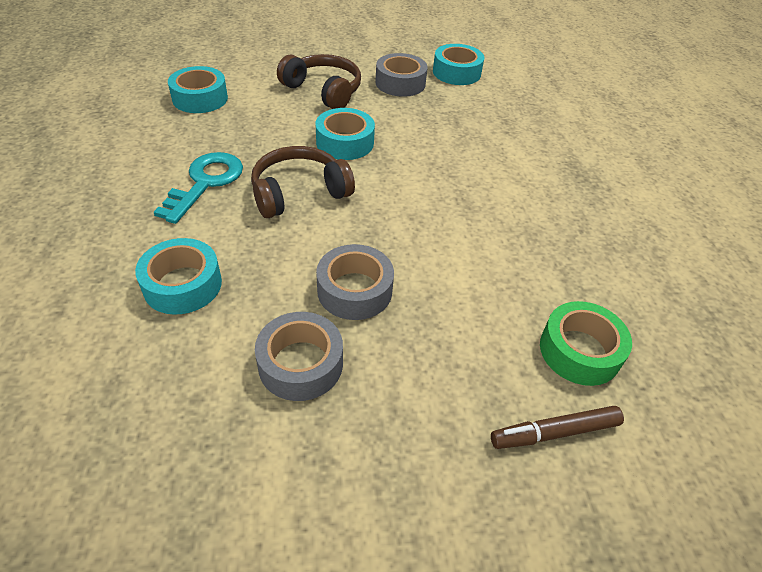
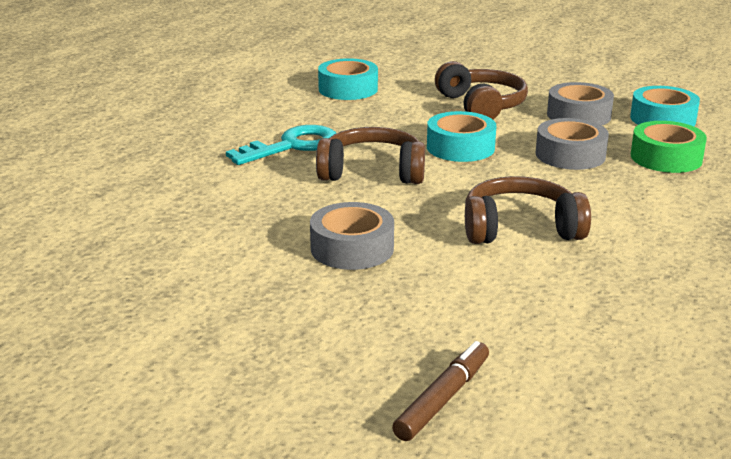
camera: 35 degrees right, 20 degrees down
(182, 285) = (205, 204): turquoise tape -> none
(300, 364) = (251, 278): grey tape -> grey tape (570, 155)
(457, 218) = (520, 229): none -> brown headphones
(554, 432) = (443, 399): brown marker -> brown marker turned 105 degrees clockwise
(579, 351) = (544, 357): green tape -> green tape (666, 158)

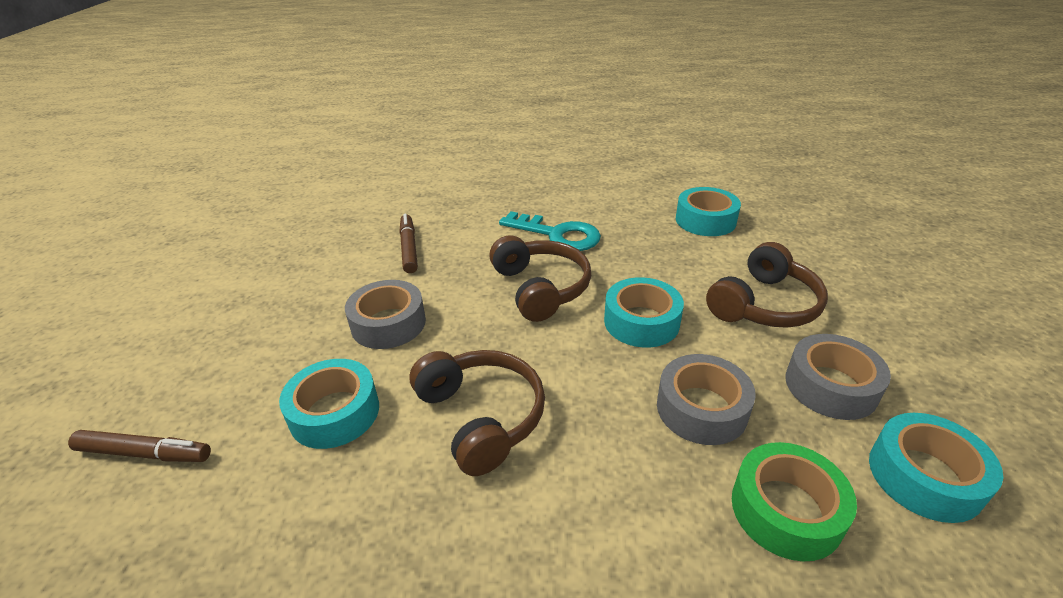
camera: 65 degrees right, 10 degrees up
(219, 218) = (409, 248): none -> brown marker
(464, 290) = (334, 412): none -> turquoise tape

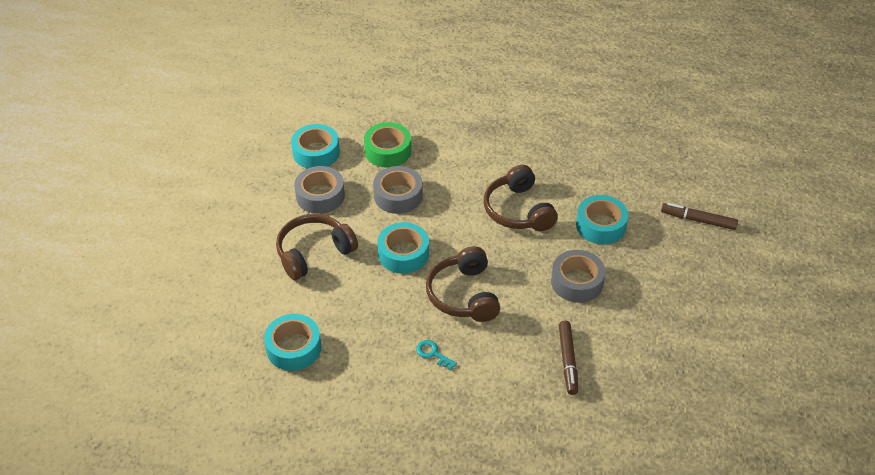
camera: 170 degrees left, 10 degrees up
(558, 235) = (433, 353): turquoise key -> turquoise key, size x0.47

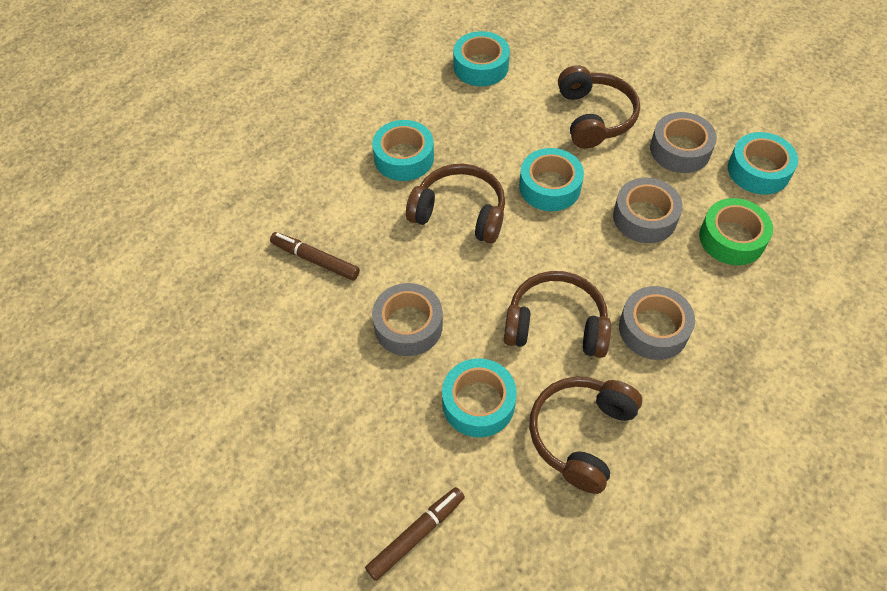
camera: 120 degrees right, 10 degrees up
(433, 353) = (404, 157): turquoise key -> turquoise tape
(486, 167) = (653, 329): none -> grey tape
(582, 175) = (581, 435): none -> brown headphones

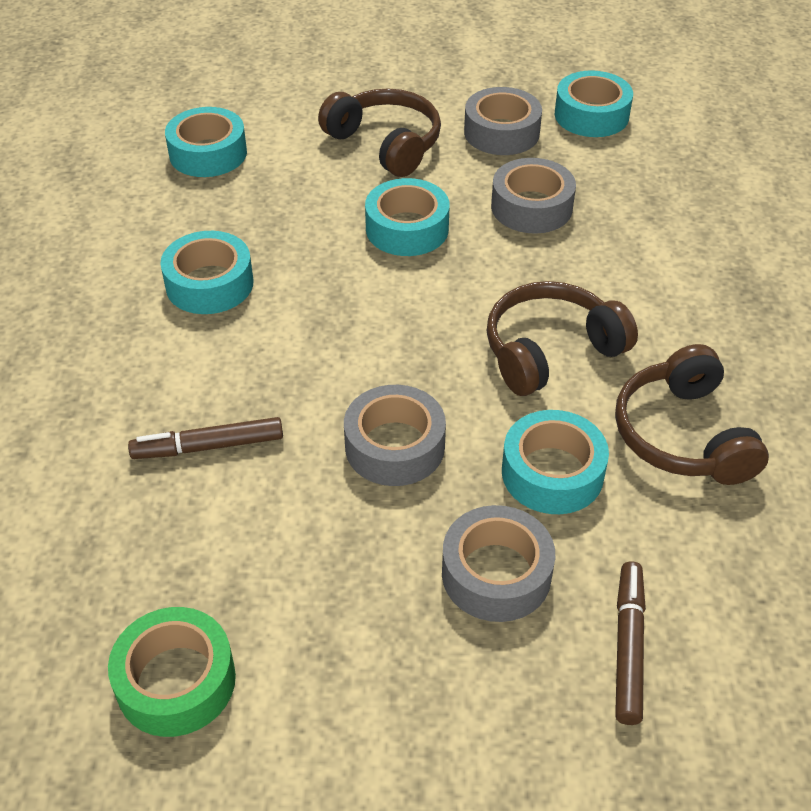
camera: 40 degrees left, 10 degrees down
(459, 213) = (335, 304): brown headphones -> none
(653, 329) = (645, 299): grey tape -> grey tape (496, 574)
(732, 238) = (630, 183): green tape -> green tape (176, 681)

